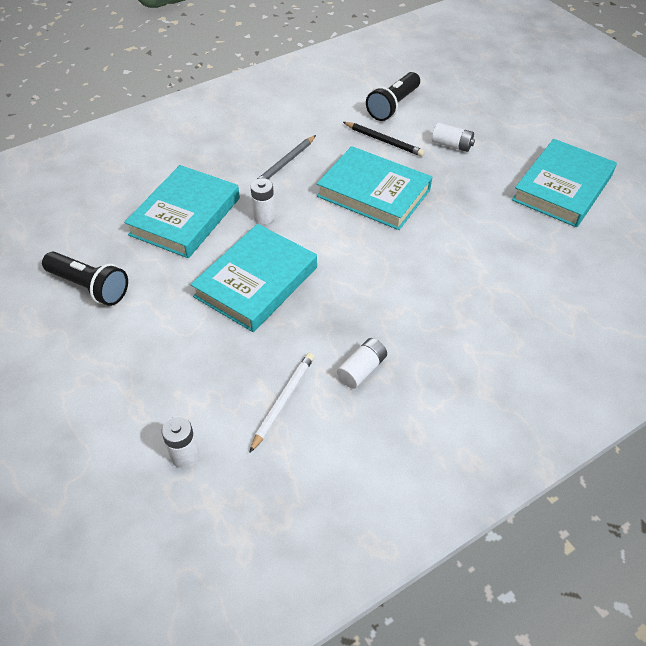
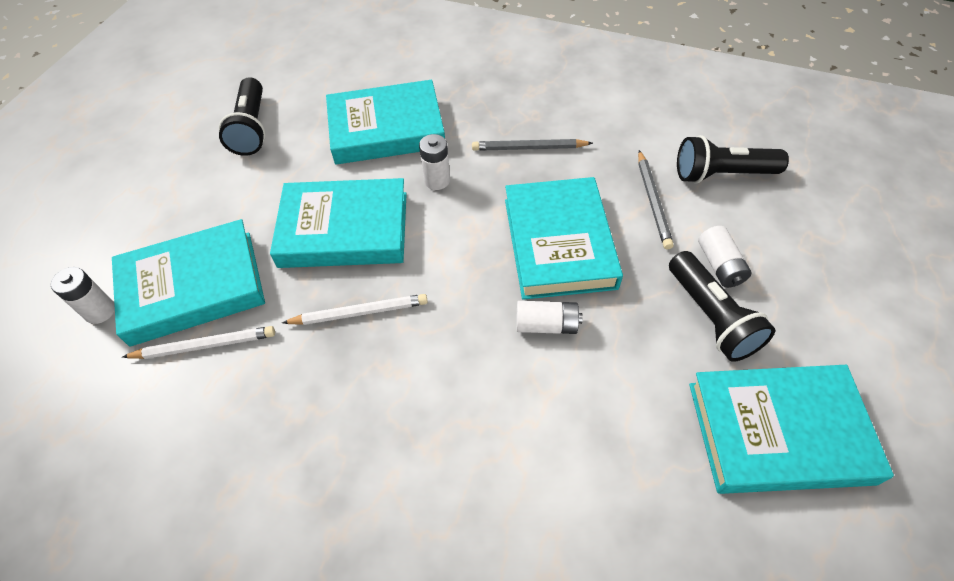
camera: 55 degrees right, 5 degrees up
(220, 387) = (193, 287): none -> turquoise book
(336, 307) = (359, 312): none -> white pencil
(362, 370) = (288, 388): white battery -> white battery (546, 325)
(384, 141) = (653, 201): black pencil -> grey pencil
(479, 168) = (711, 317): none -> black flashlight

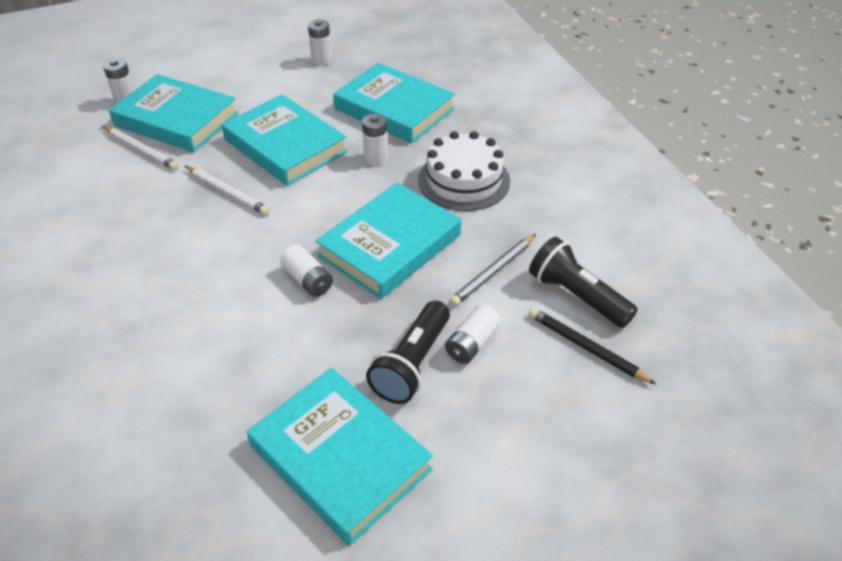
camera: 45 degrees right, 10 degrees down
(252, 128) = (322, 60): black flashlight -> white battery
(529, 148) = (464, 180): grey pencil -> white cake
(778, 205) = (586, 347): none -> black pencil

